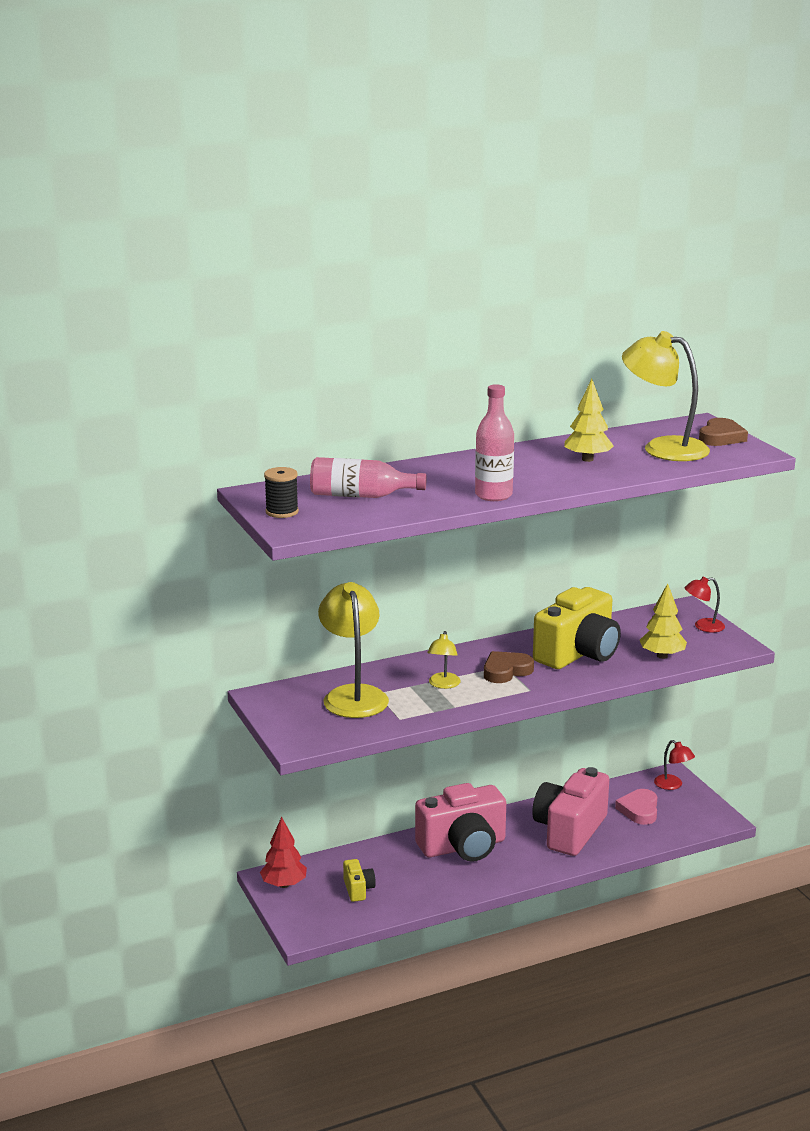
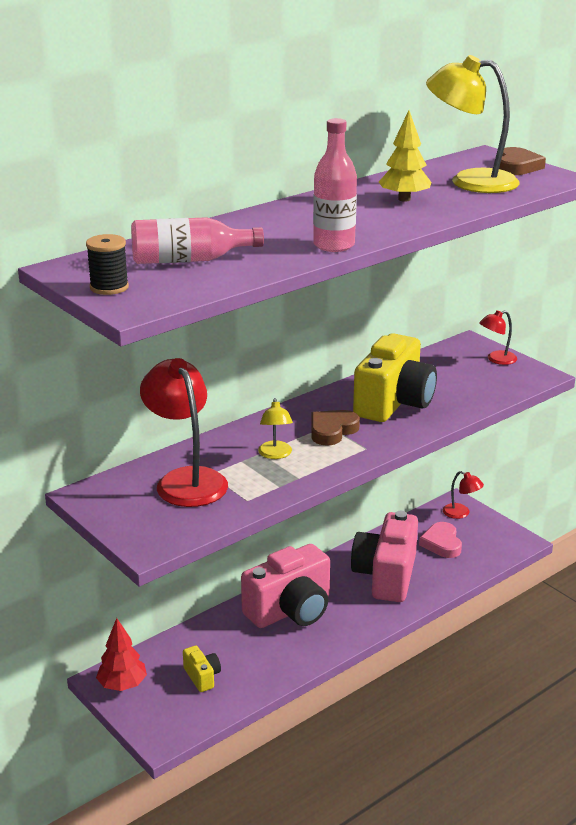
camera: 15 degrees left, 5 degrees up
(353, 695) = (186, 480): yellow lamp -> red lamp
(662, 656) = (475, 394): yellow tree -> none

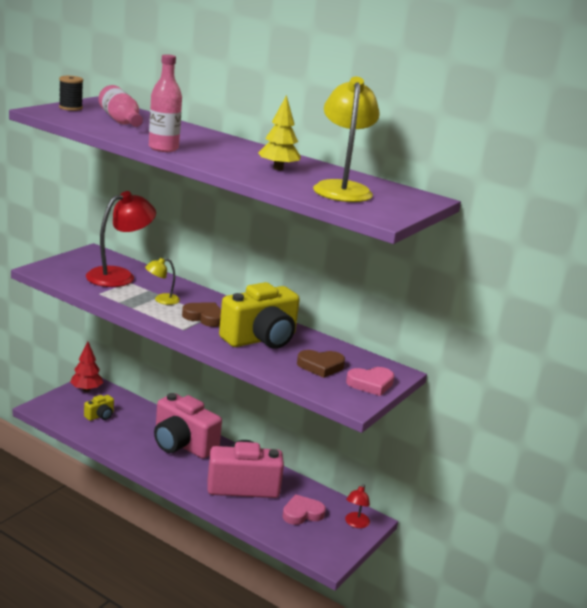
camera: 70 degrees right, 5 degrees down
(394, 403) = (261, 339): yellow camera -> yellow camera turned 45 degrees counterclockwise
(496, 359) = (371, 384): red lamp -> pink heart
(517, 166) = (401, 205): brown heart -> brown heart (320, 366)

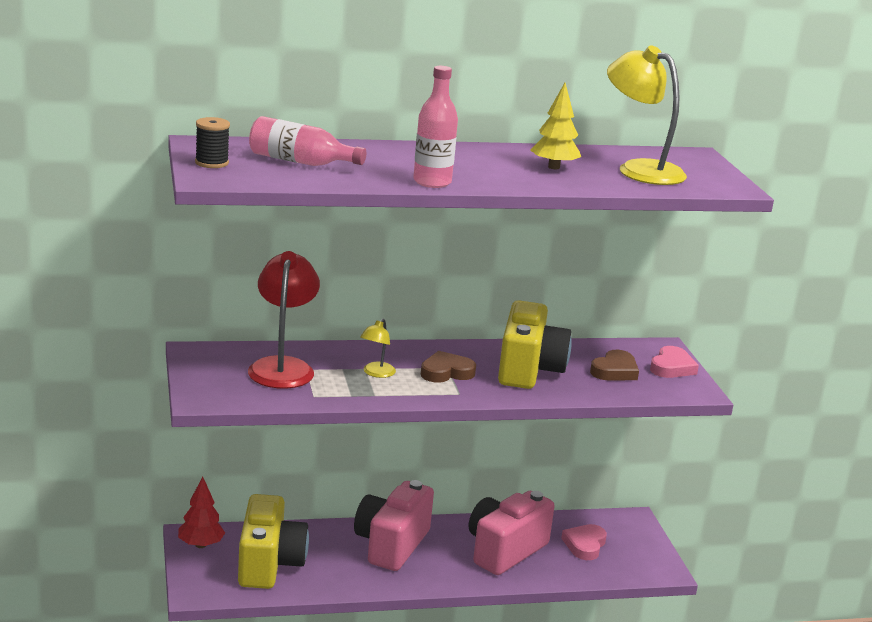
camera: 45 degrees left, 0 degrees up
(100, 416) = (269, 564): yellow camera -> yellow camera, size x2.25
(182, 444) = (391, 545): pink camera -> pink camera turned 120 degrees clockwise
(355, 523) = (630, 528): red lamp -> none

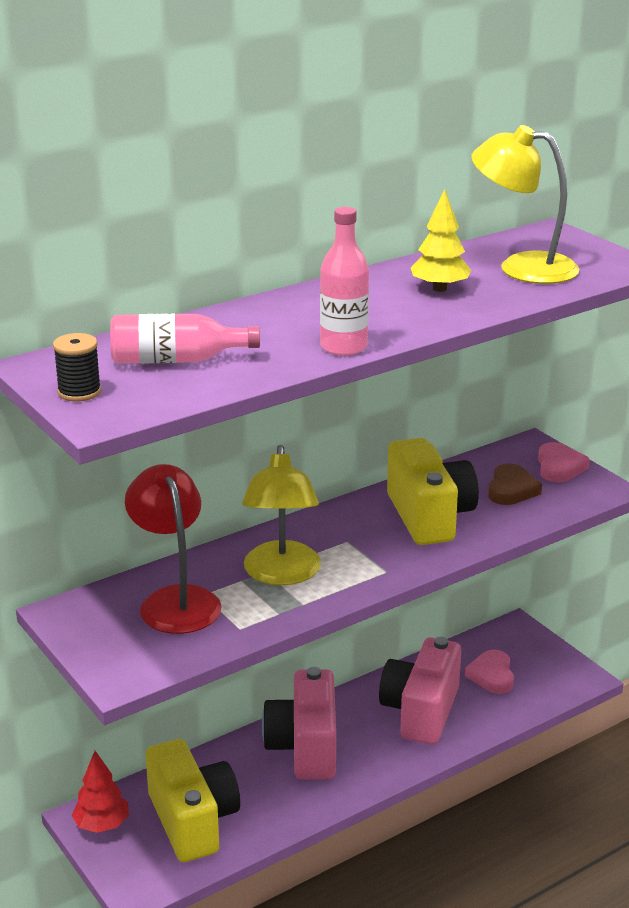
camera: 20 degrees left, 5 degrees up
(376, 373) = (281, 574): yellow lamp -> yellow lamp, size x2.00
(446, 372) = (351, 548): brown heart -> none

